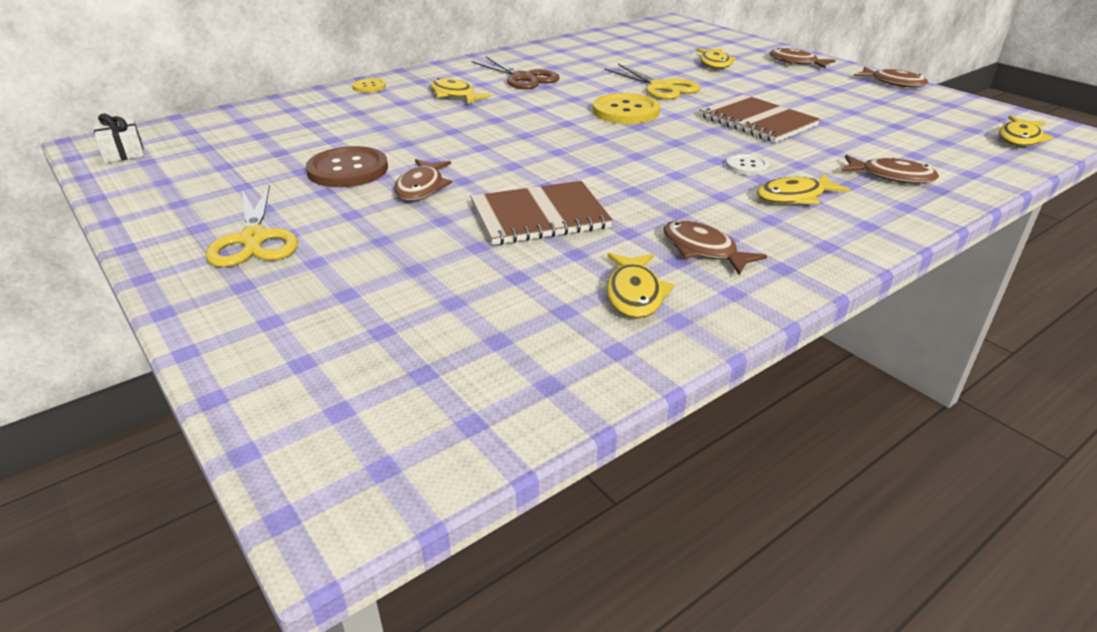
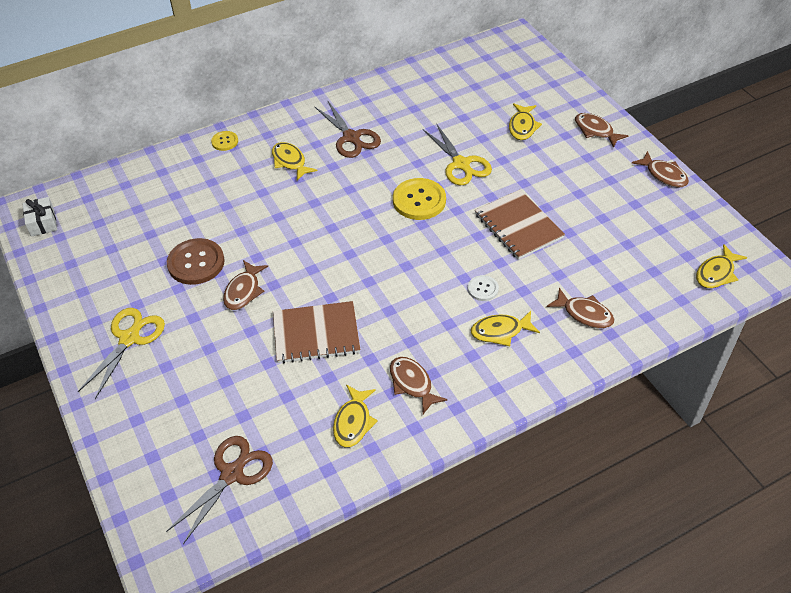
camera: 10 degrees right, 15 degrees up
(254, 239) = (129, 338): yellow scissors -> yellow scissors turned 150 degrees counterclockwise
(452, 371) = (232, 474): none -> brown scissors

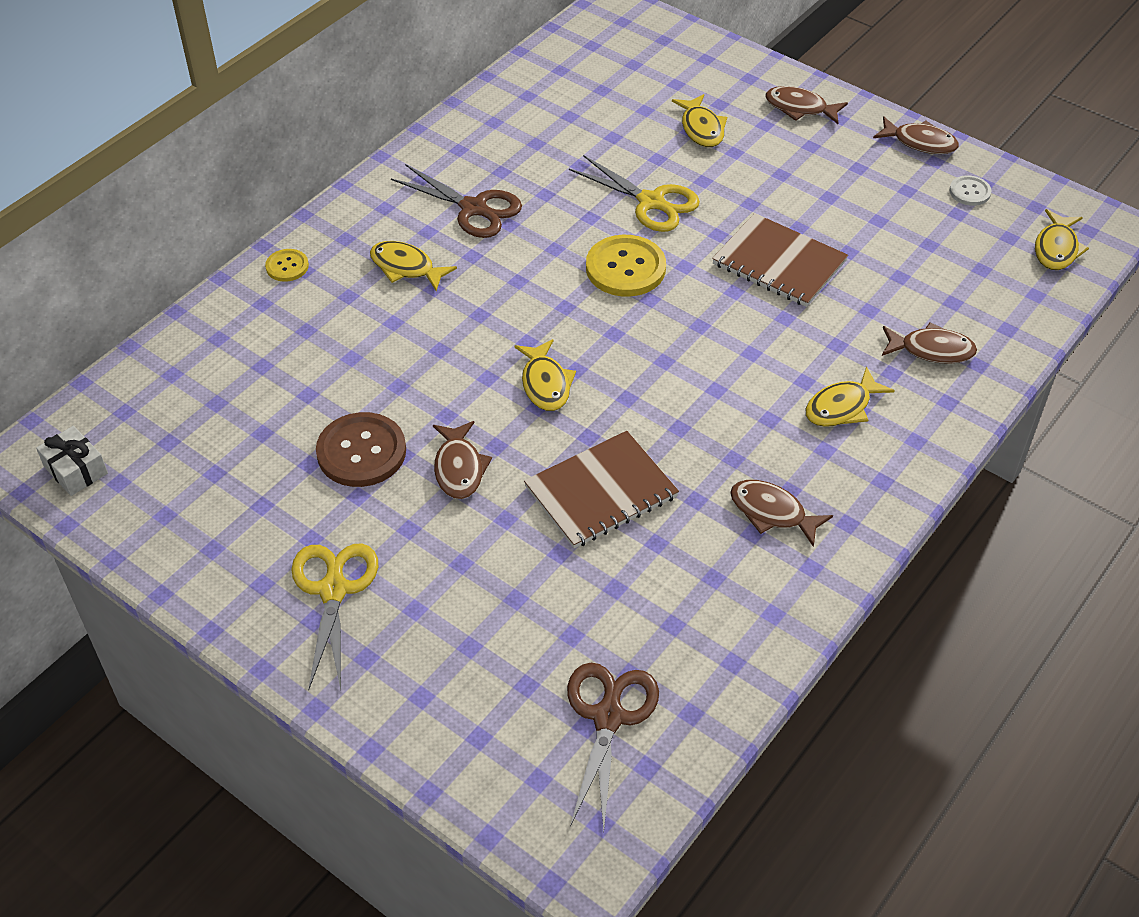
camera: 25 degrees left, 0 degrees up
(353, 422) = (727, 589): yellow fish -> yellow fish (545, 384)
(483, 289) = (785, 359): white button -> white button (969, 192)

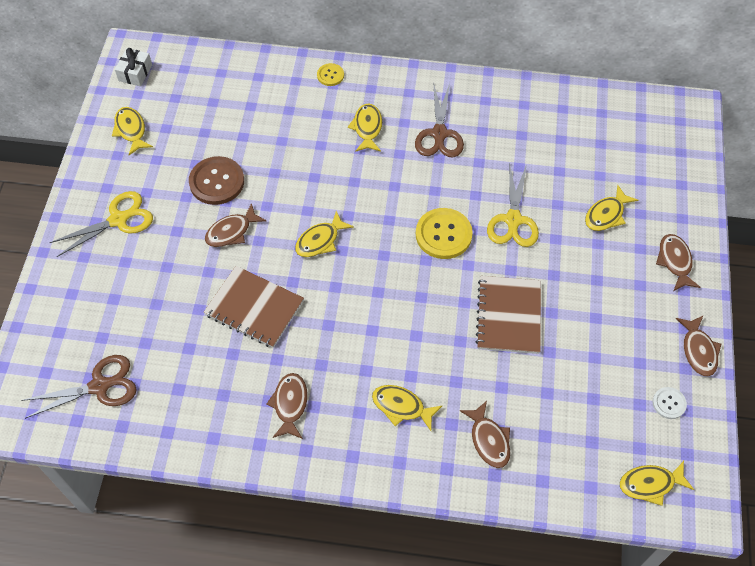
camera: 60 degrees right, 10 degrees up
(181, 515) = (131, 130): none -> yellow fish

